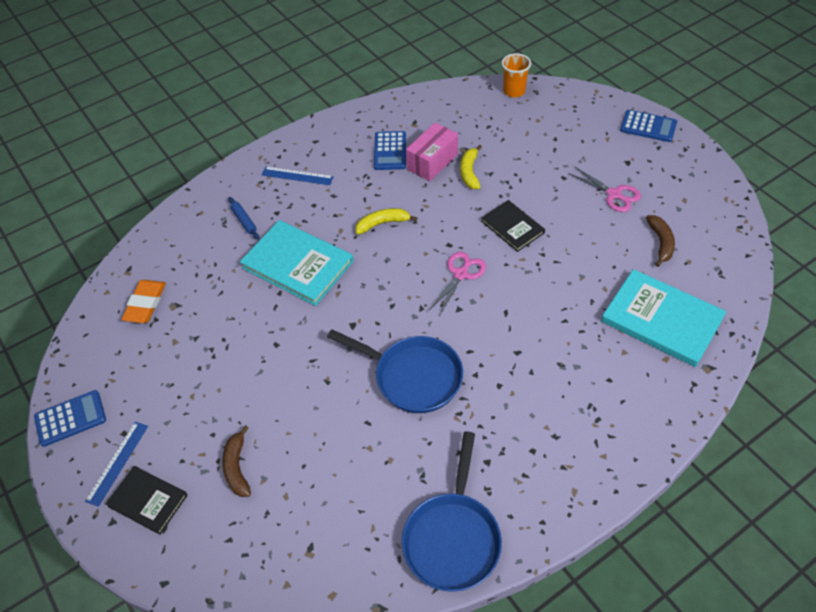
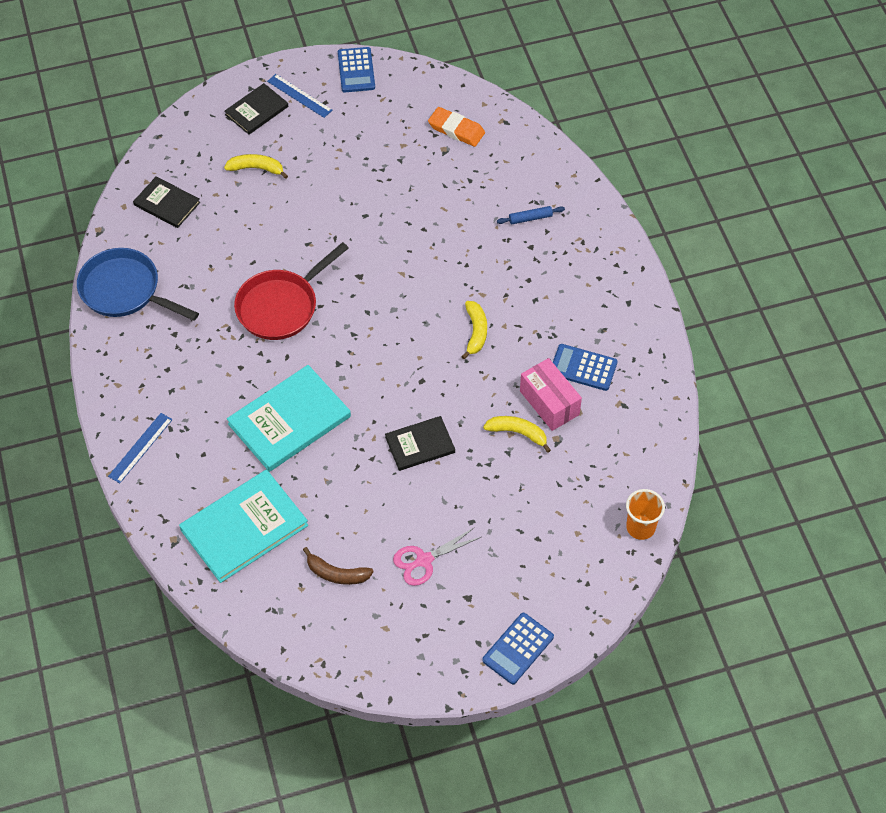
camera: 105 degrees right, 5 degrees up
(237, 467) = (256, 168): brown banana -> yellow banana
(297, 176) = (578, 274): blue ruler -> blue ruler (140, 447)
(297, 264) = (452, 250): turquoise book -> turquoise book (289, 420)
(314, 545) = (167, 204): none -> black book
(413, 377) = (281, 306): blue pan -> red pan
(461, 274) = (379, 378): pink scissors -> none

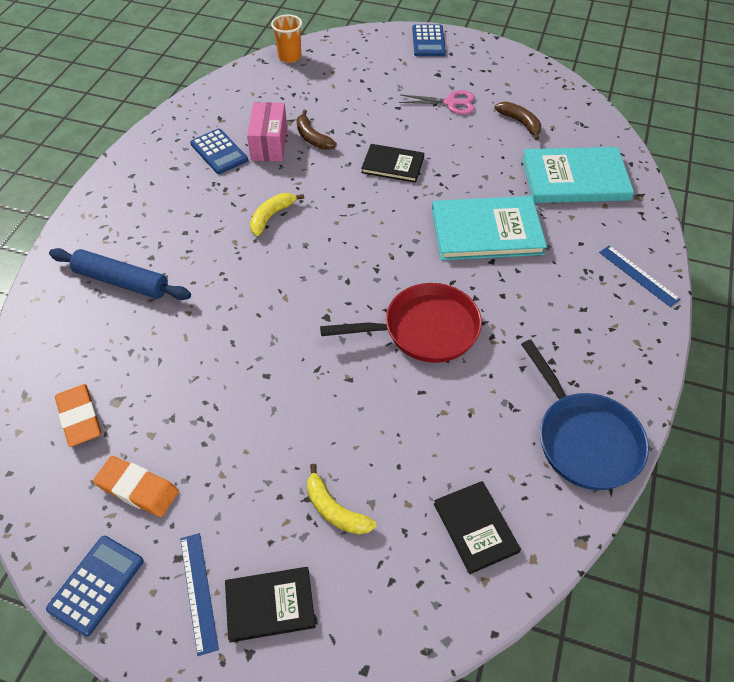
camera: 145 degrees left, 5 degrees down
(140, 447) = (638, 275): blue ruler -> blue ruler turned 75 degrees clockwise
(380, 117) = (138, 488): none -> orange eraser
(518, 433) = (312, 138): yellow banana -> brown banana
(518, 648) = (428, 41): blue calculator -> blue calculator turned 105 degrees clockwise
(530, 218) = (121, 281): blue rolling pin -> blue rolling pin, size x1.97

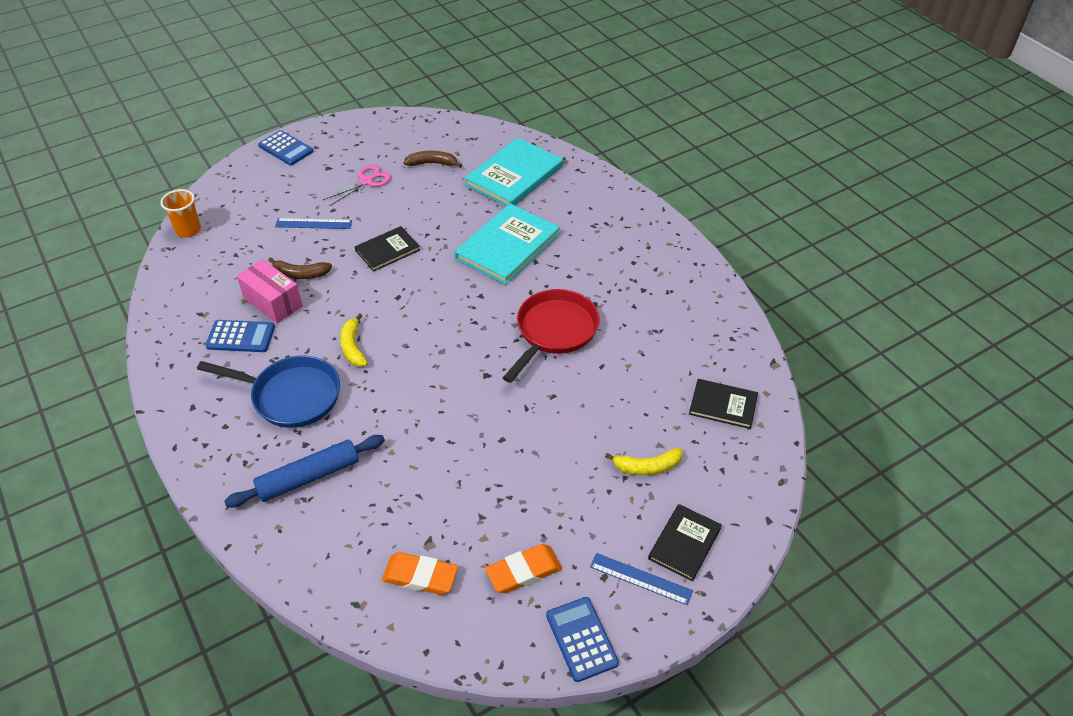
camera: 50 degrees left, 5 degrees down
(584, 439) = (711, 315): blue pan -> blue pan (291, 396)
(638, 275) = (623, 207): blue ruler -> blue ruler (313, 224)

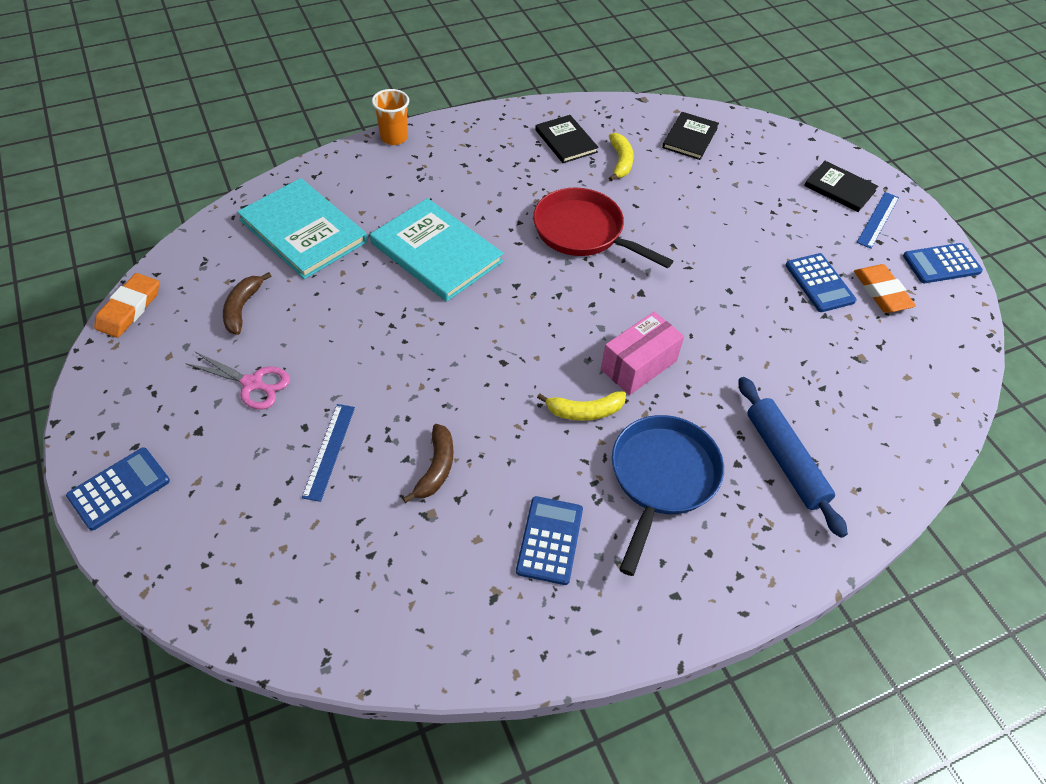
camera: 85 degrees left, 5 degrees up
(188, 230) = (288, 631): orange cup -> orange cup (394, 137)
(273, 302) = (487, 501): pink box -> pink box (639, 365)
(366, 181) = (253, 384): pink scissors -> pink scissors turned 150 degrees clockwise
(387, 250) = (412, 367): black book -> black book (566, 141)
(420, 576) = (898, 367): orange eraser -> orange eraser (129, 309)
(526, 514) = (819, 283): none -> blue calculator
(647, 467) = (760, 196): yellow banana -> yellow banana (620, 161)

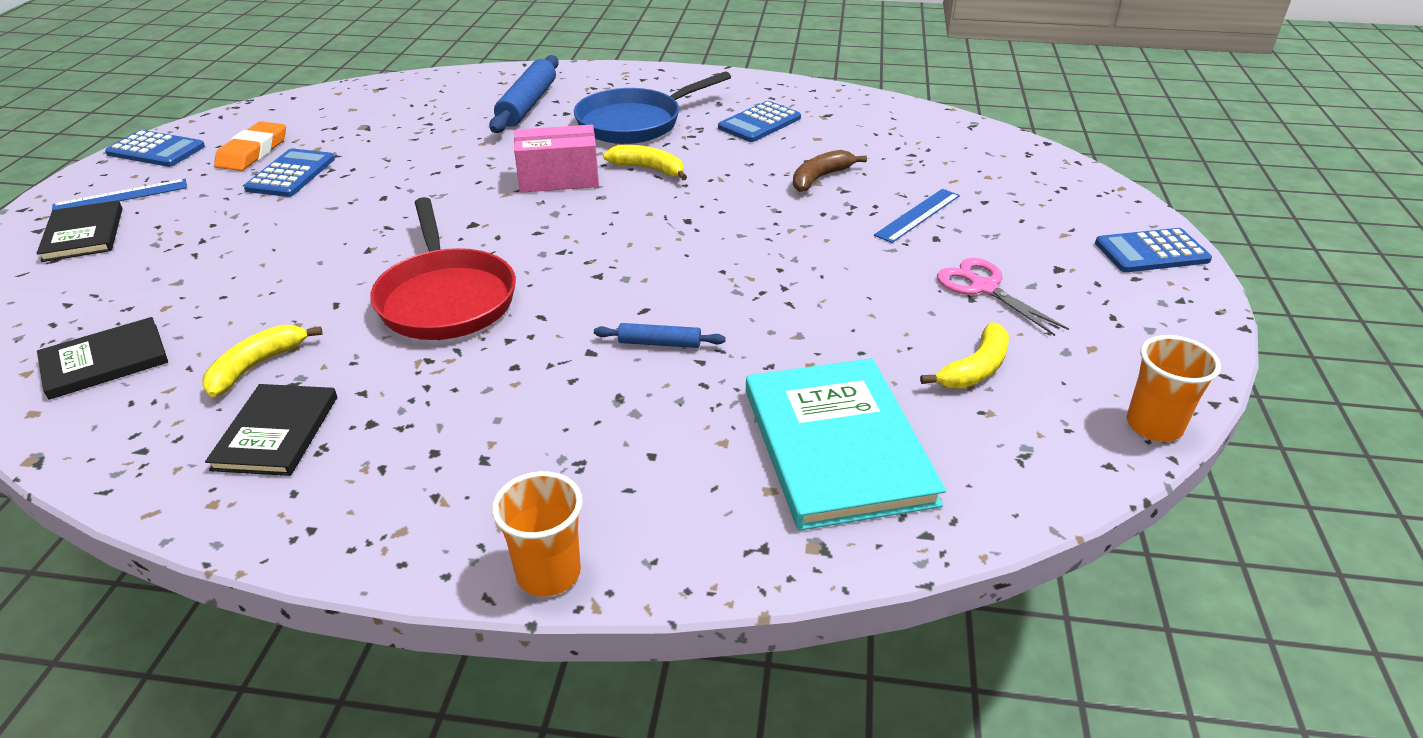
camera: 145 degrees left, 15 degrees down
(129, 309) = (1154, 425): orange eraser -> orange cup
(242, 308) = (975, 369): brown banana -> yellow banana
(436, 252) = (659, 343): turquoise book -> blue rolling pin

